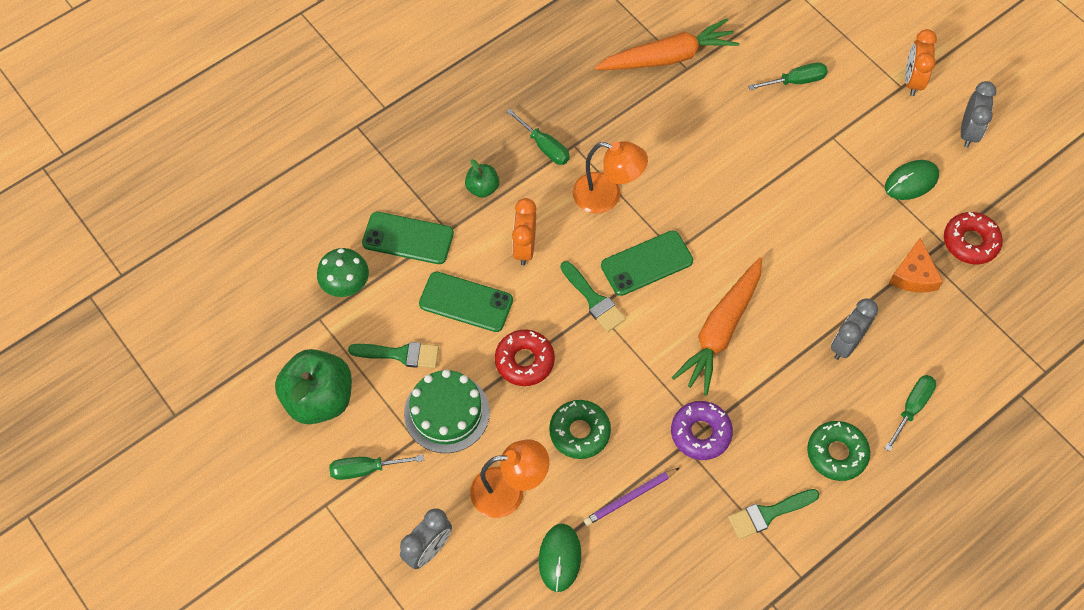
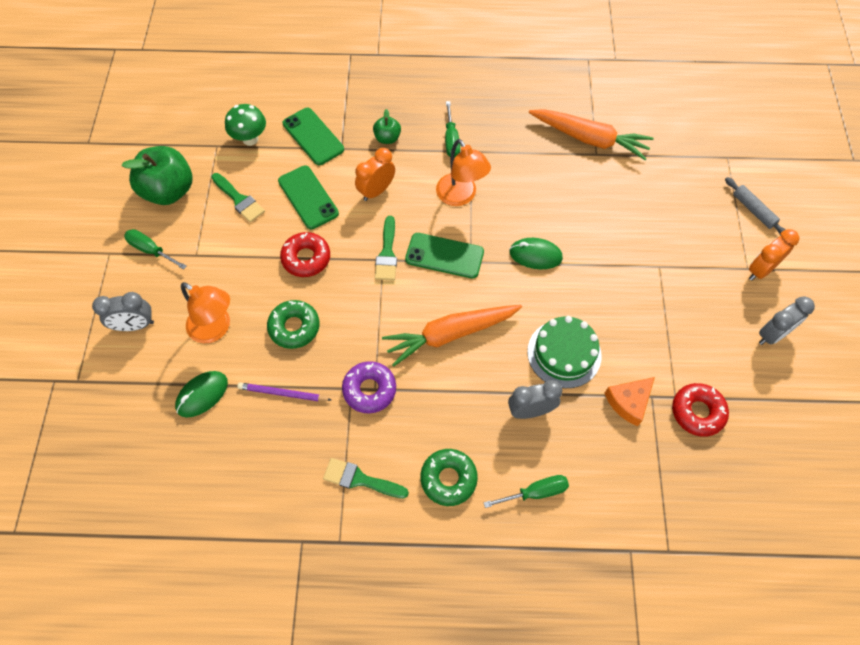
camera: 40 degrees right, 0 degrees up
(447, 412) = (229, 253): green cake -> green cake (564, 353)
(795, 81) = (668, 212): green screwdriver -> none
(861, 29) = (753, 210): none -> grey rolling pin
(911, 182) = (691, 337): green mouse -> green mouse (535, 255)

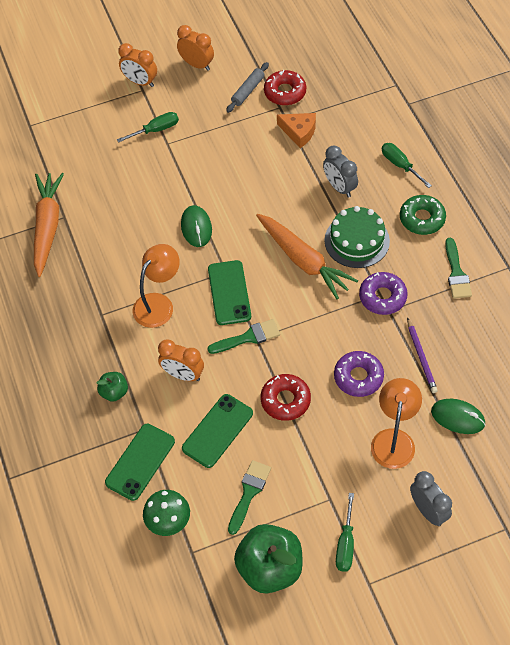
camera: 110 degrees left, 5 degrees down
(294, 327) = (358, 377): green donut -> purple donut
(451, 140) = (93, 336): green screwdriver -> green screwdriver (156, 130)
(564, 353) = (280, 181): green cake -> green cake (357, 240)
(753, 210) = (81, 97): grey rolling pin -> grey rolling pin (248, 91)
(772, 334) = (197, 64): grey clock -> orange clock

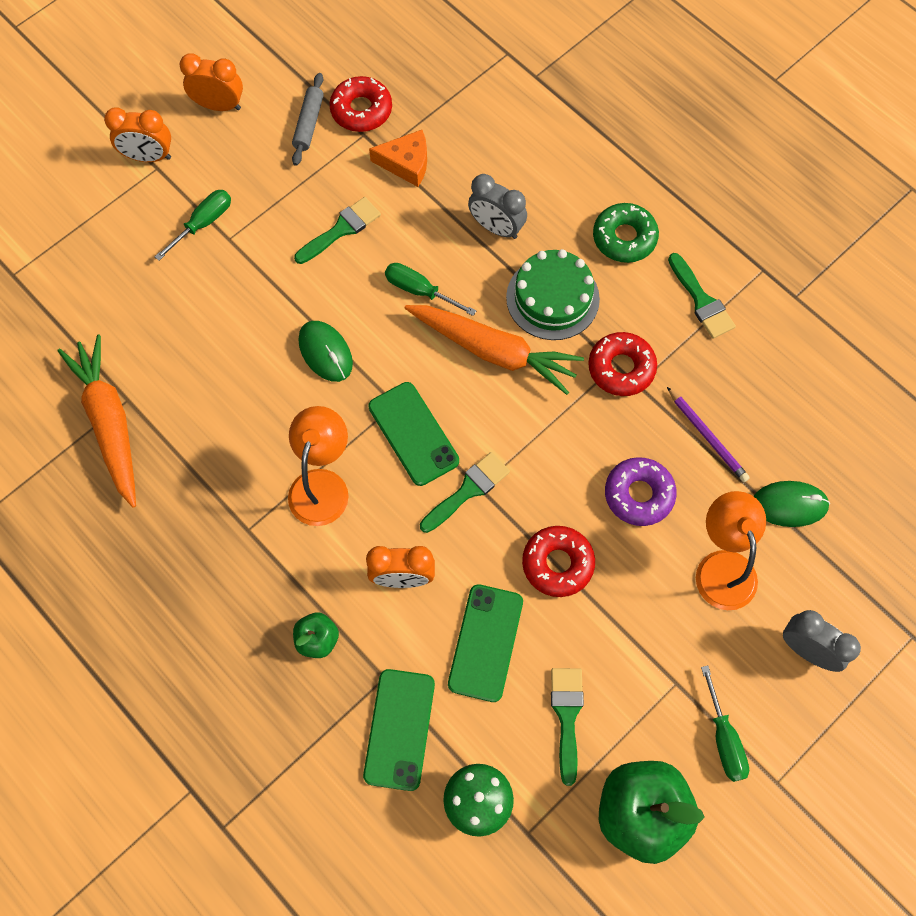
camera: 25 degrees left, 10 degrees up
(239, 159) = (341, 229): none -> green brush
(382, 297) = (621, 368): purple donut -> red donut
(400, 165) = (563, 169): green screwdriver -> green screwdriver (419, 290)

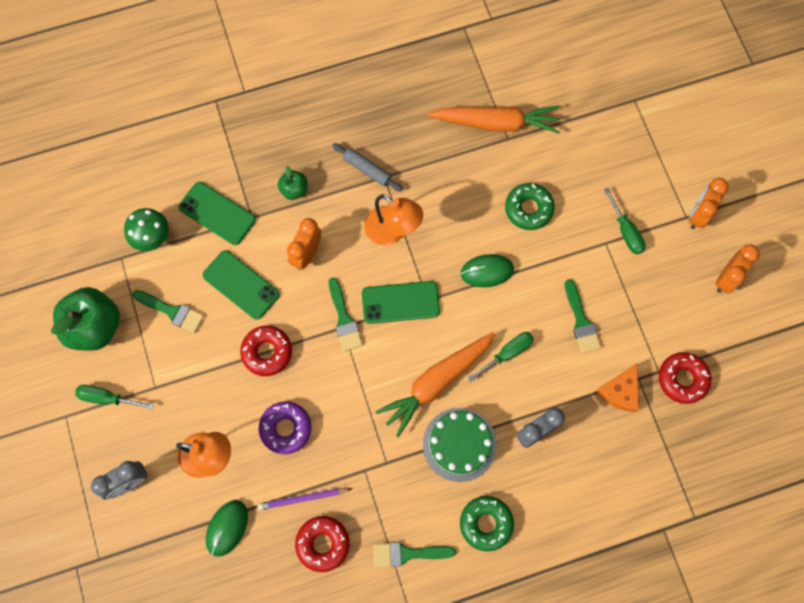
camera: 115 degrees right, 5 degrees up
(219, 338) = (528, 209): none -> green donut
(309, 124) = (684, 336): grey rolling pin -> grey rolling pin (367, 170)
(621, 368) = (382, 465): red donut -> red donut (323, 544)

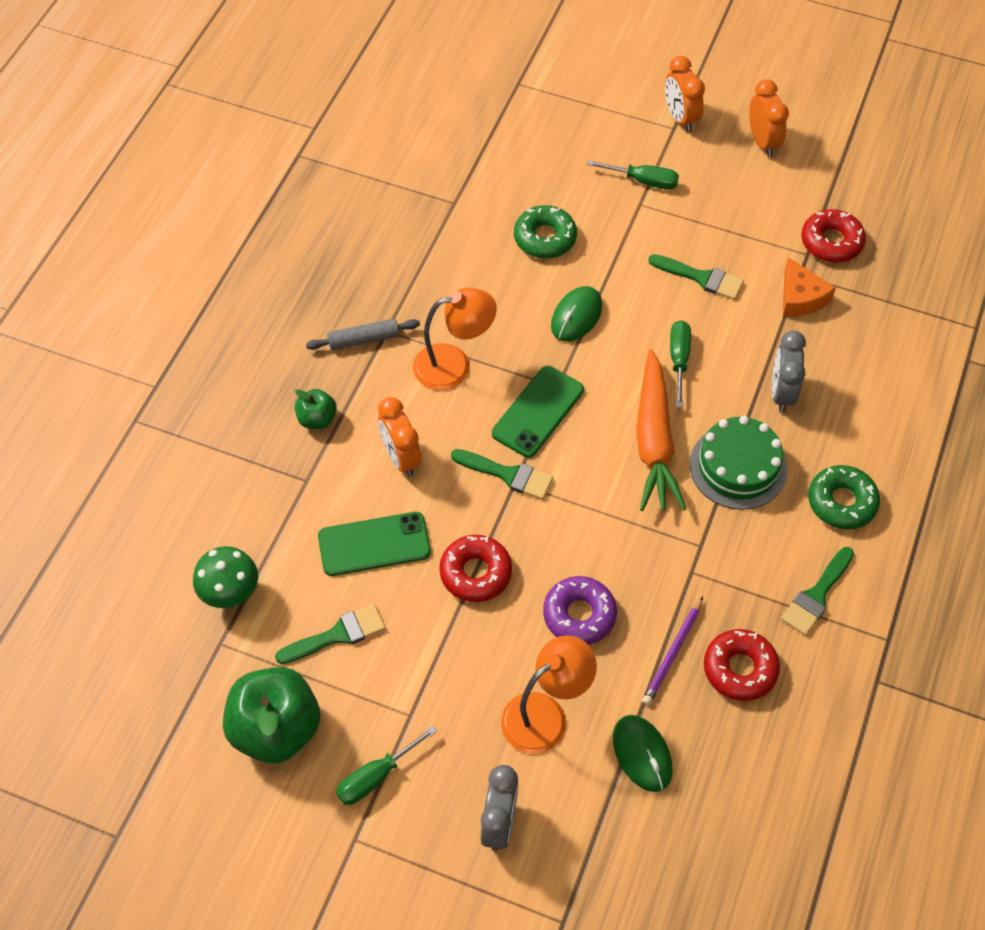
camera: 50 degrees left, 15 degrees down
(217, 213) = (268, 510): green phone -> none
(496, 123) = (428, 200): orange carrot -> none

